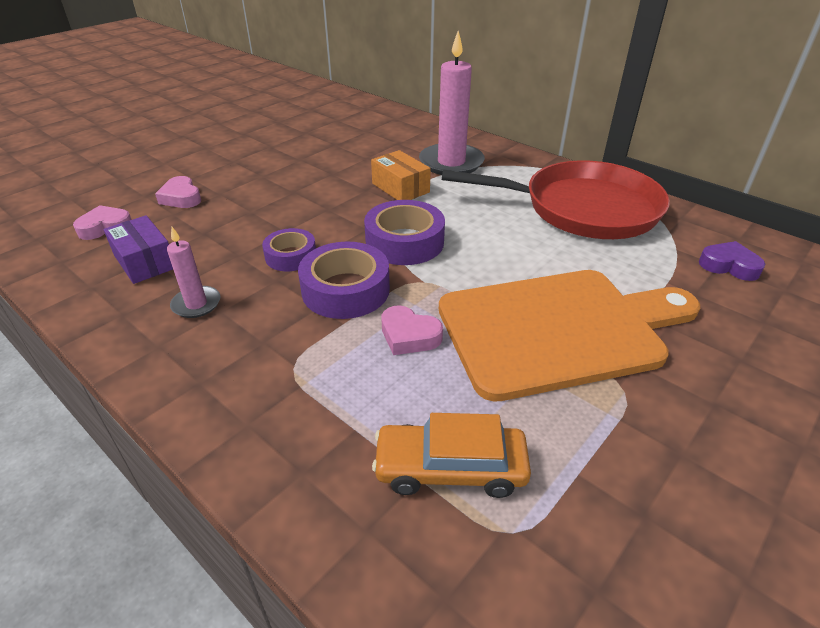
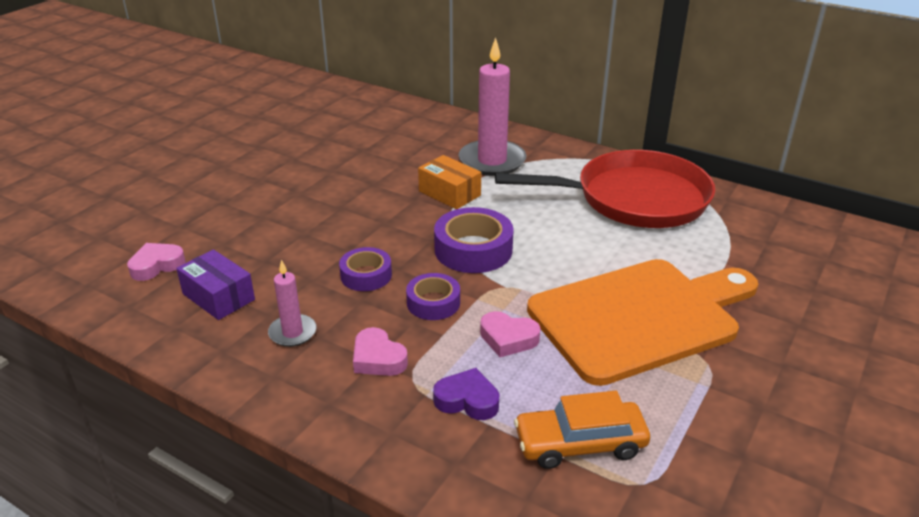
camera: 10 degrees left, 5 degrees down
(181, 197) = (223, 225): pink heart -> pink heart (378, 358)
(345, 290) = (433, 303): purple tape -> purple tape, size x0.63
(729, 266) = (776, 242): purple heart -> purple heart (467, 400)

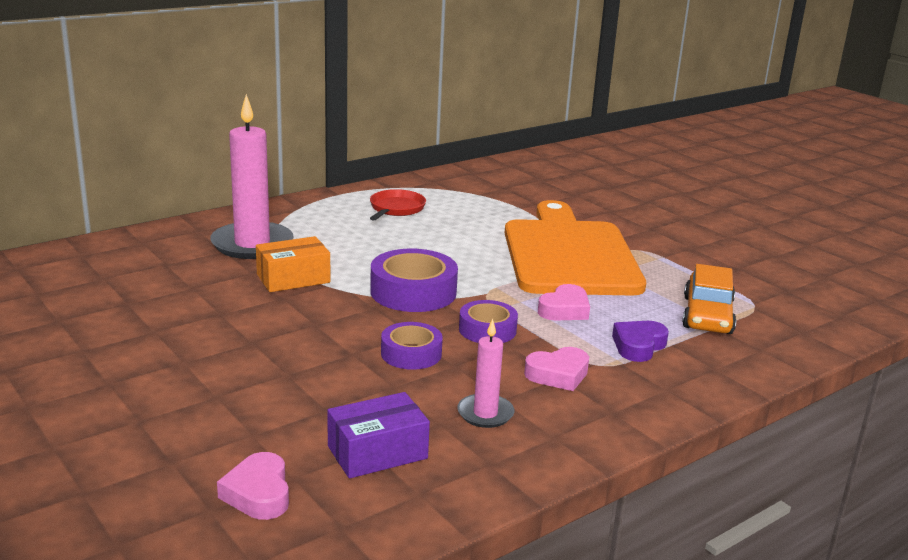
camera: 70 degrees left, 10 degrees down
(634, 199) = (396, 209): red pan -> red pan, size x0.43

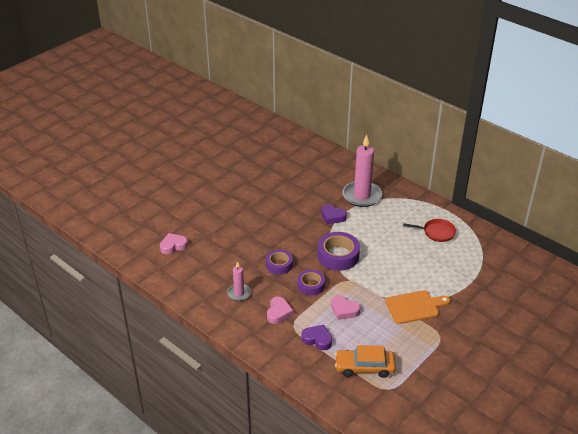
camera: 80 degrees right, 15 degrees up
(293, 278) = (332, 216): orange box -> purple heart
(377, 452) = (204, 268): purple box -> none
(558, 374) = (278, 312): pink heart -> pink heart turned 135 degrees counterclockwise
(568, 254) = (414, 307): orange cutting board -> orange cutting board, size x0.51

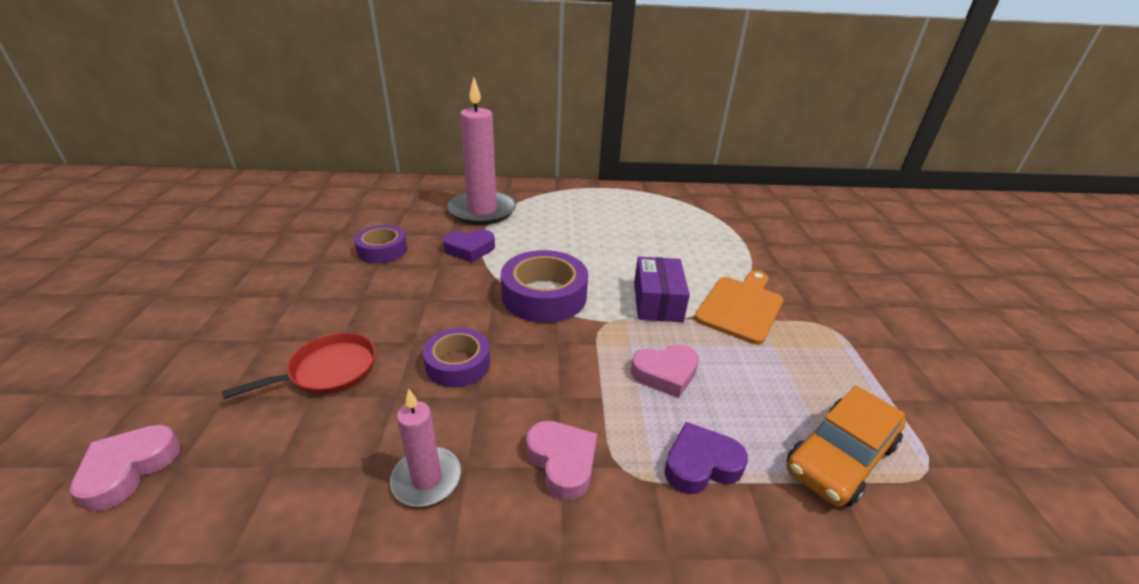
camera: 45 degrees left, 5 degrees down
(311, 285) = (558, 366): purple tape -> purple tape (382, 250)
(381, 284) = (657, 301): none -> purple box
(436, 232) = (628, 211): red pan -> red pan (328, 370)

